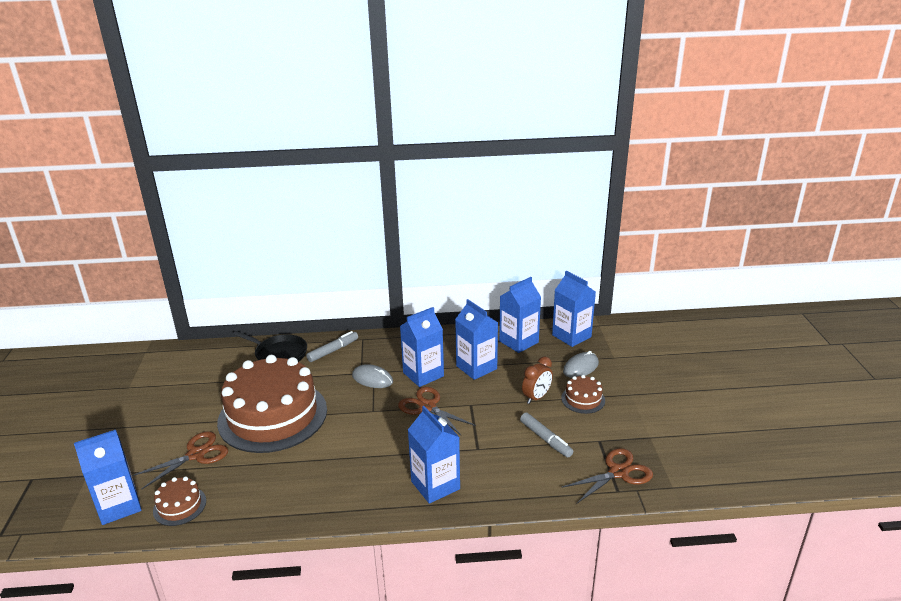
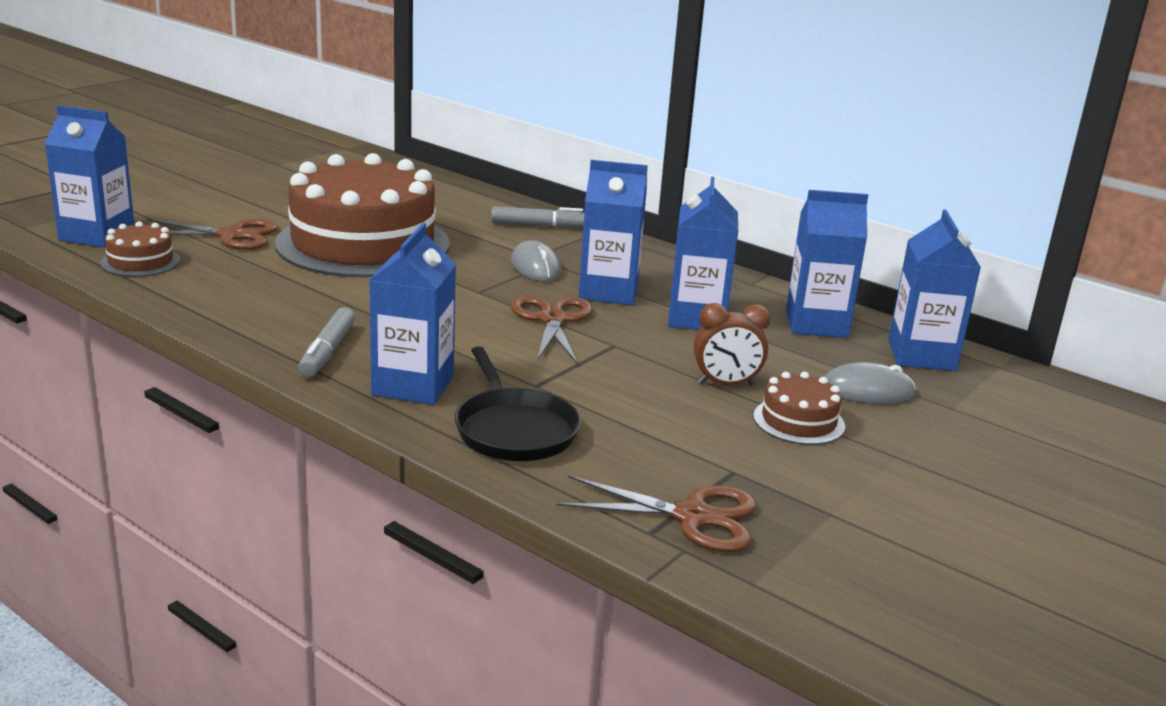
camera: 40 degrees right, 5 degrees down
(279, 354) = (472, 203): black pan -> black pan (514, 430)
(545, 439) = (650, 426): grey marker -> grey marker (327, 352)

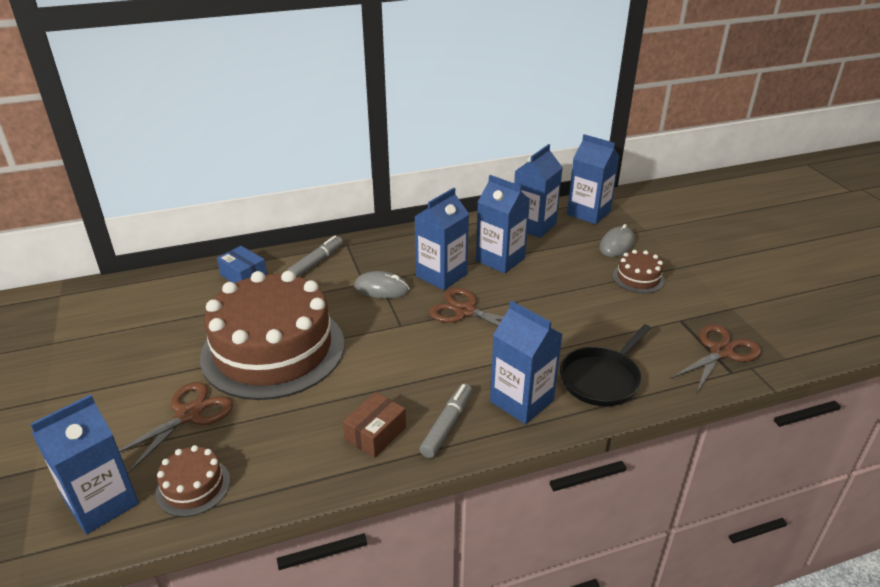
camera: 55 degrees left, 10 degrees up
(279, 319) = (375, 434): none -> brown box
(327, 352) = (447, 425): grey marker -> grey marker turned 105 degrees counterclockwise
(468, 202) = (244, 276): none -> blue box
(514, 430) = (601, 379): black pan -> black pan turned 120 degrees clockwise
(726, 384) = (586, 283): brown clock -> none

